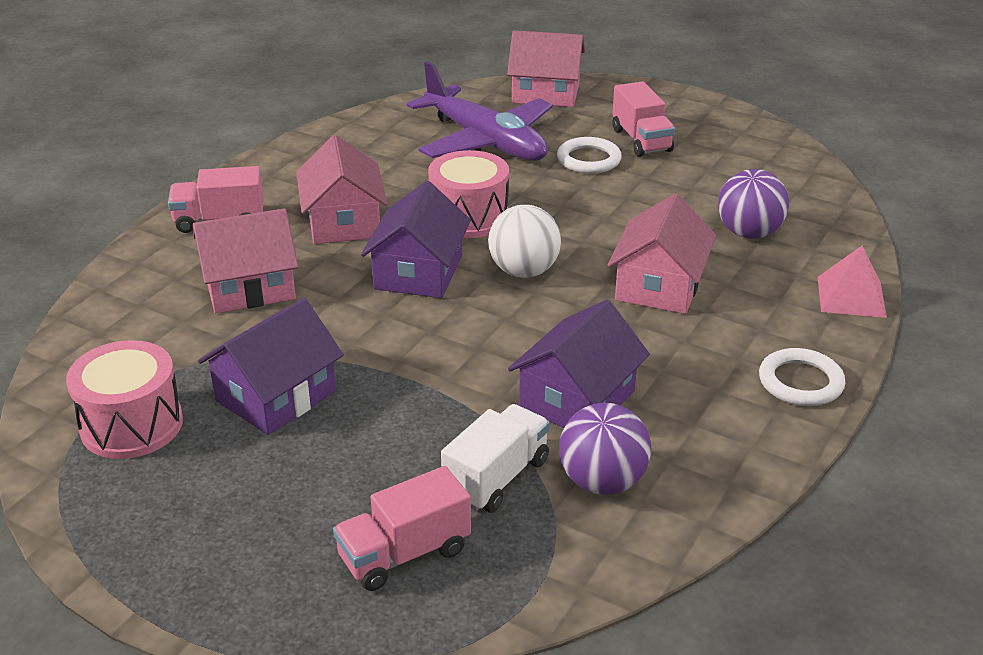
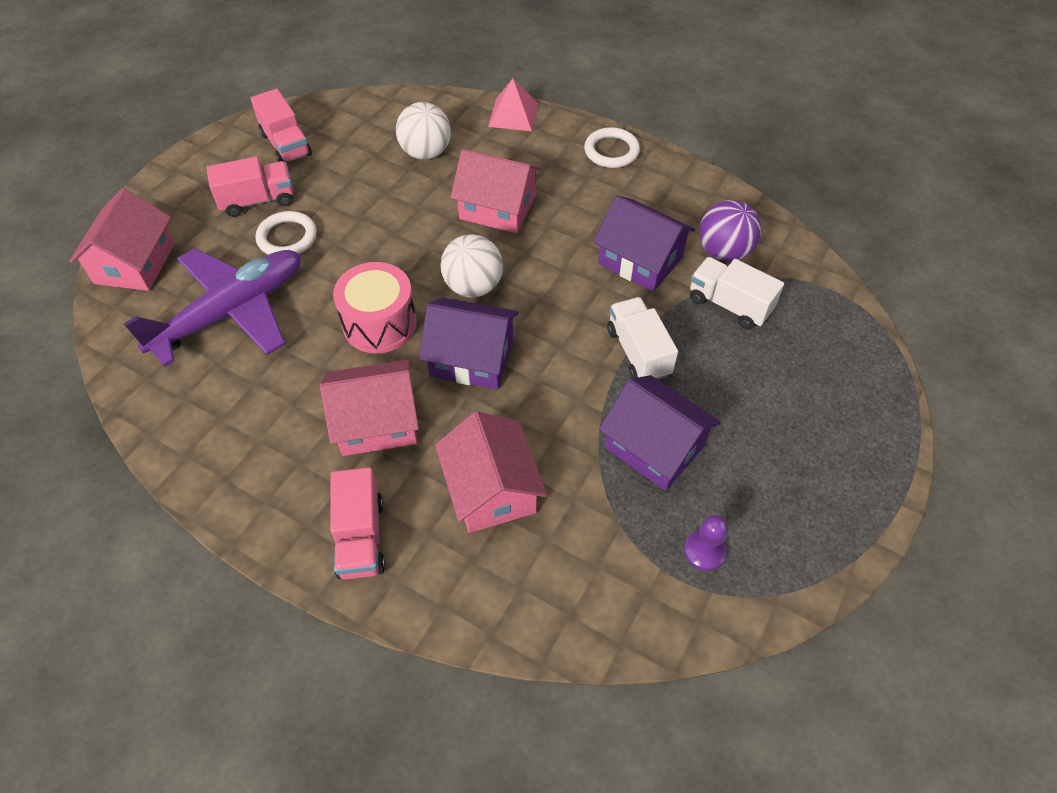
camera: 90 degrees left, 20 degrees up
(132, 425) = (704, 551): pink drum -> purple pawn
(404, 554) = (811, 352): pink truck -> pink truck (286, 144)
(417, 390) = (638, 352): none -> white truck
(749, 233) = (426, 153): purple ball -> white ball

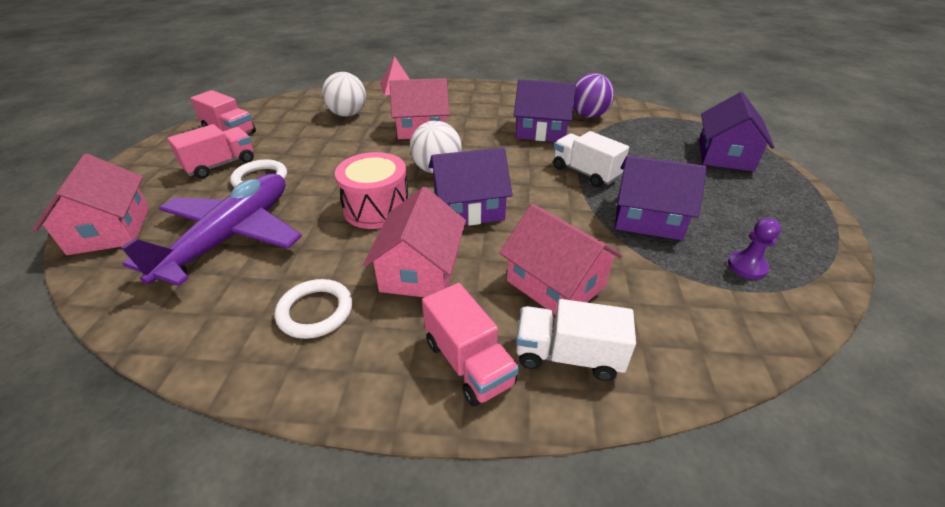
camera: 25 degrees left, 15 degrees down
(377, 422) = (420, 270): pink house -> pink house turned 45 degrees counterclockwise
(611, 151) = (476, 90): white ring -> white ring (315, 311)
(729, 305) = (617, 137): white truck -> white truck (568, 355)
(844, 387) = (725, 155): none -> purple house

